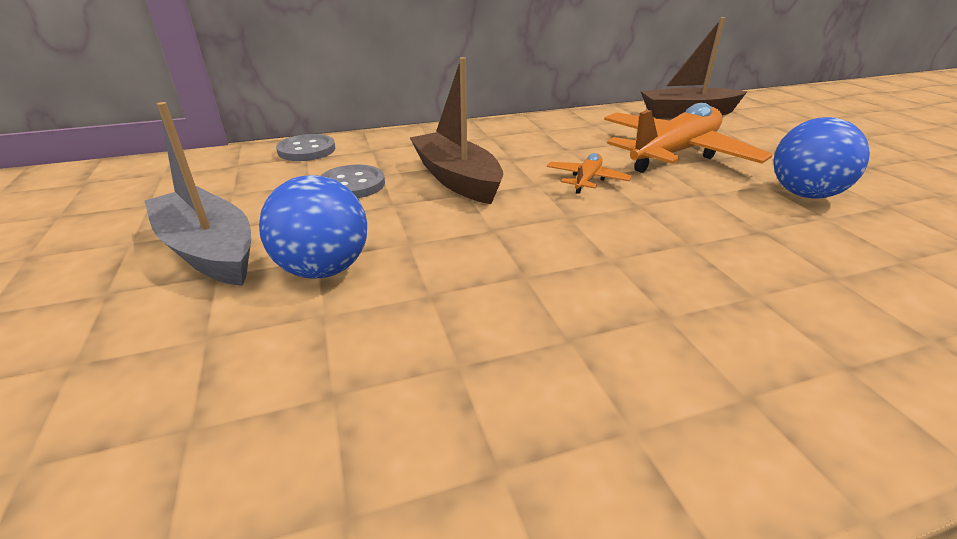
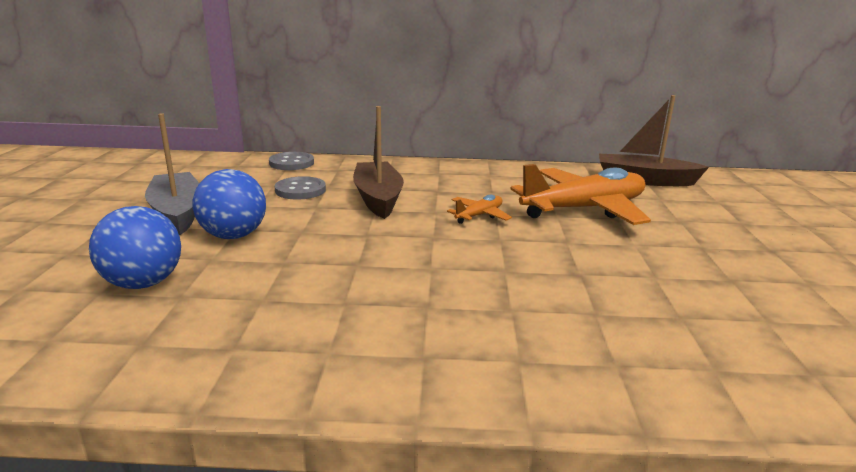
camera: 20 degrees right, 10 degrees down
(804, 194) = (661, 257): blue ball -> blue ball (143, 283)

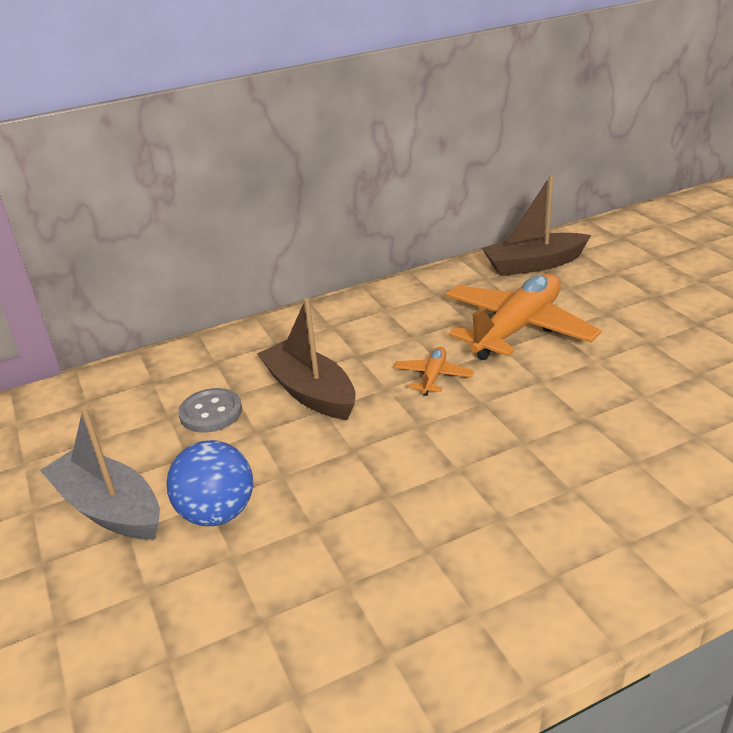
camera: 25 degrees left, 10 degrees up
(143, 283) = (202, 624): blue ball -> none
(291, 163) = (149, 371): grey button -> none

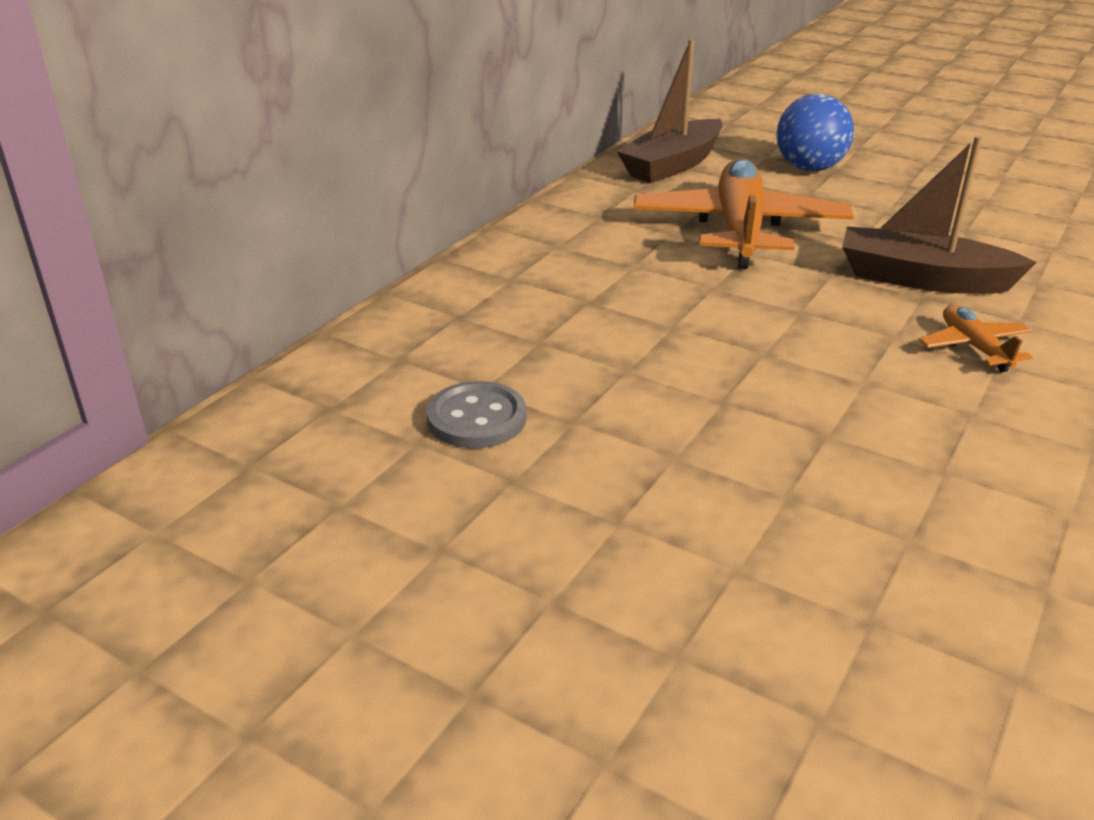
camera: 35 degrees left, 0 degrees up
(109, 508) = (483, 583): grey boat -> none
(217, 513) = (649, 529): blue ball -> blue ball (809, 168)
(310, 392) = (584, 356): brown boat -> brown boat (922, 279)
(433, 377) = (712, 300): orange plane -> orange plane (974, 347)

